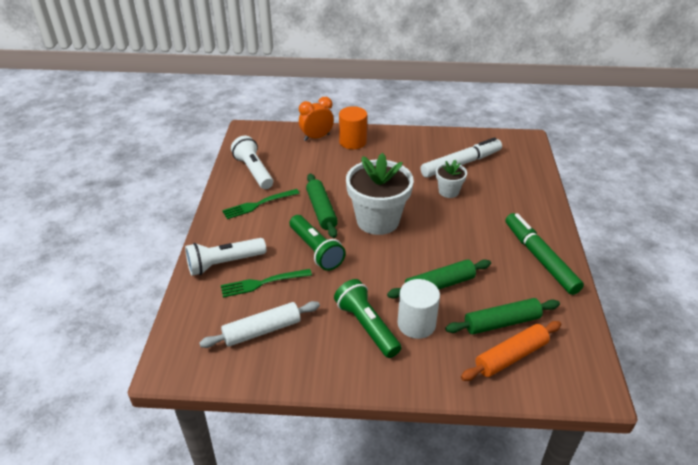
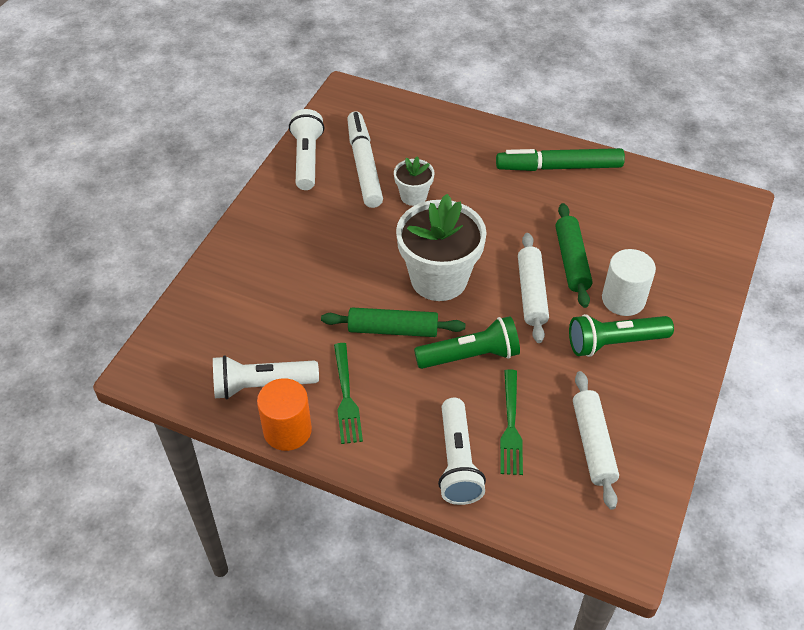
camera: 70 degrees left, 10 degrees up
(316, 137) = (217, 290): orange clock -> none
(353, 142) = (253, 253): orange cylinder -> orange cylinder (287, 430)
(392, 269) = (531, 293): none -> white rolling pin
(448, 140) = (307, 159): none -> white flashlight
(502, 323) = (641, 232): green rolling pin -> none
(510, 356) = (686, 243): orange rolling pin -> none

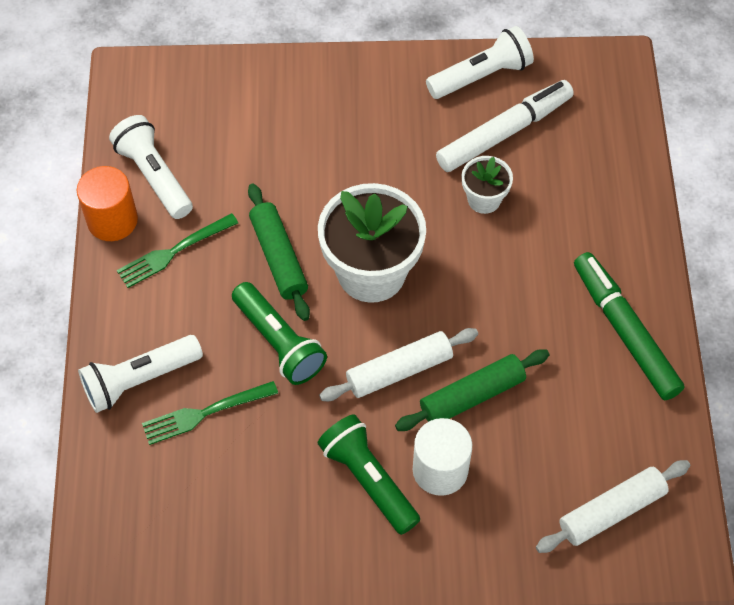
camera: 65 degrees right, 10 degrees up
(593, 444) = (217, 500): white rolling pin -> white rolling pin (612, 511)

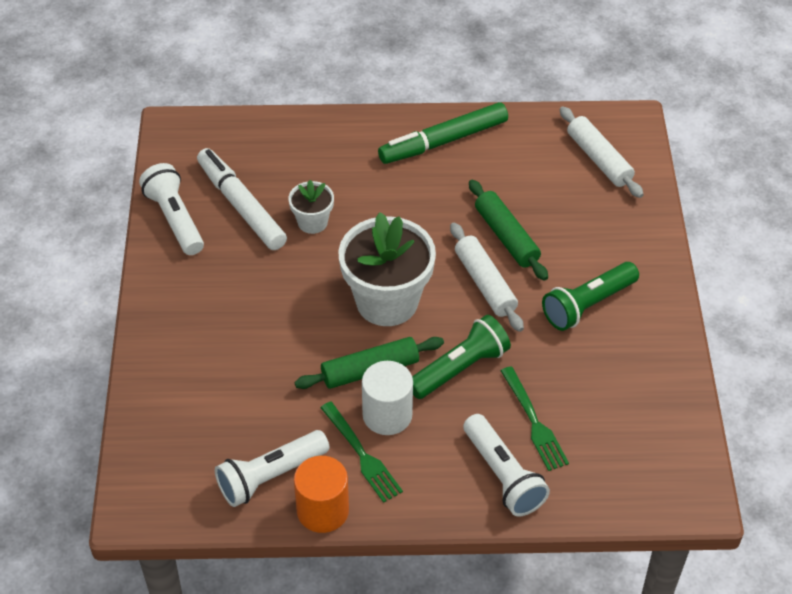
camera: 90 degrees left, 10 degrees down
(440, 470) = (574, 259): white cylinder -> white cylinder (387, 415)

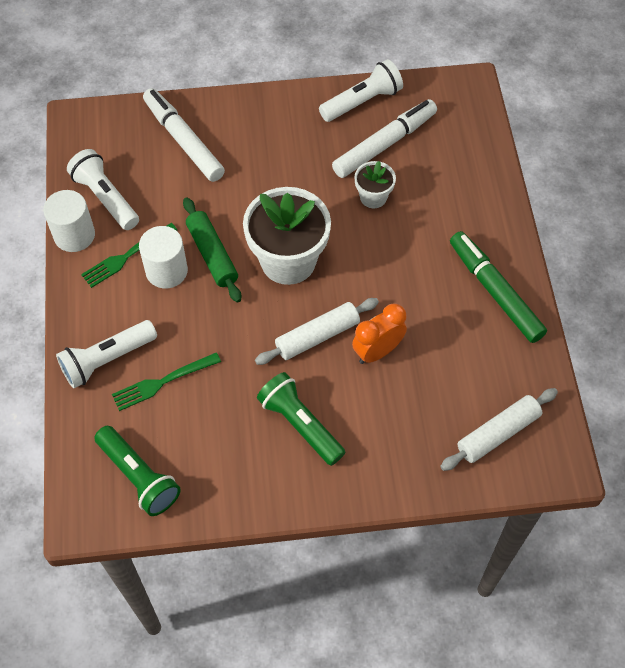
camera: 85 degrees right, 10 degrees up
(195, 392) = (183, 140): none -> white marker
(322, 510) = (74, 235): orange cylinder -> white cylinder
(460, 368) = (218, 321): green flashlight -> green flashlight (139, 477)
(506, 237) = (377, 351): green rolling pin -> orange clock

